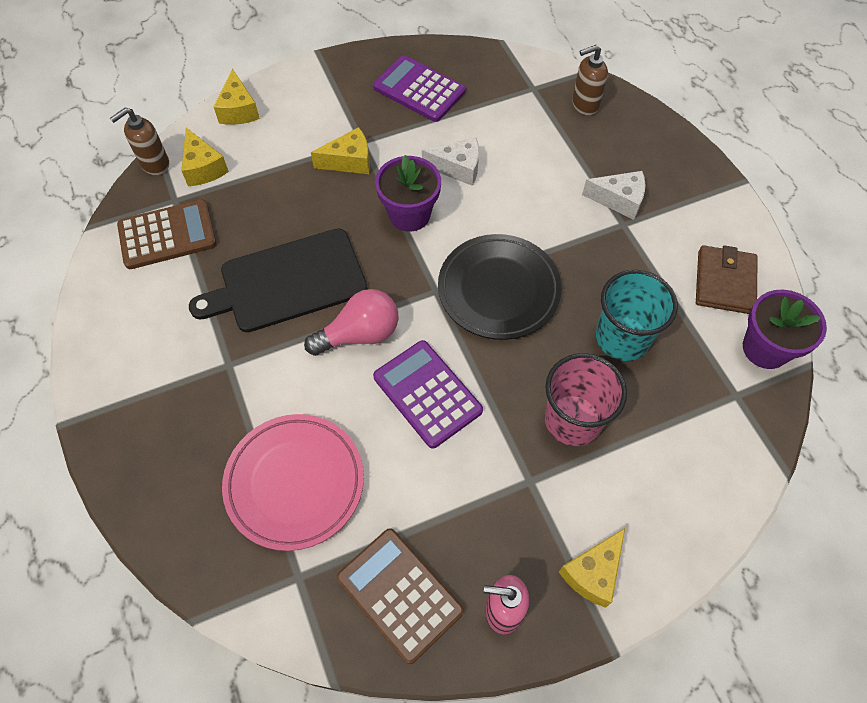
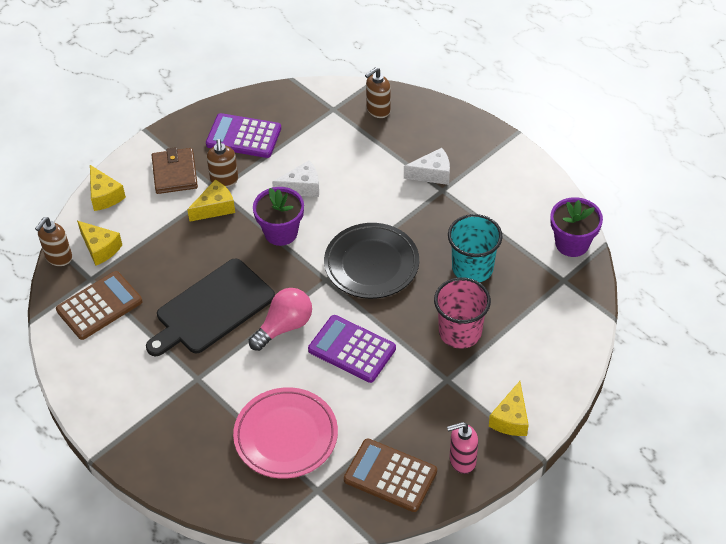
camera: 20 degrees left, 10 degrees down
(374, 133) = (224, 180): none -> brown soap dispenser
(724, 282) = (529, 208): brown wallet -> brown wallet (175, 173)

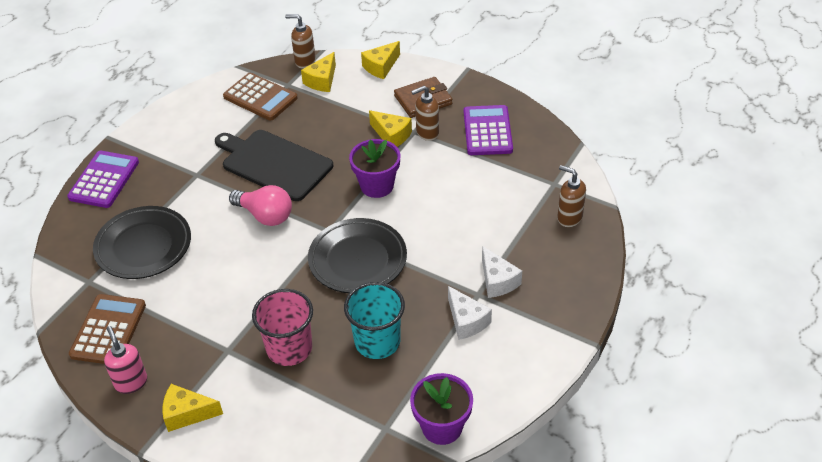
camera: 75 degrees right, 5 degrees down
(286, 436) = (143, 246): pink plate -> black plate
(302, 187) = (439, 186): white cheese -> white cheese (466, 321)
(352, 349) = (249, 269): purple calculator -> purple calculator (104, 180)

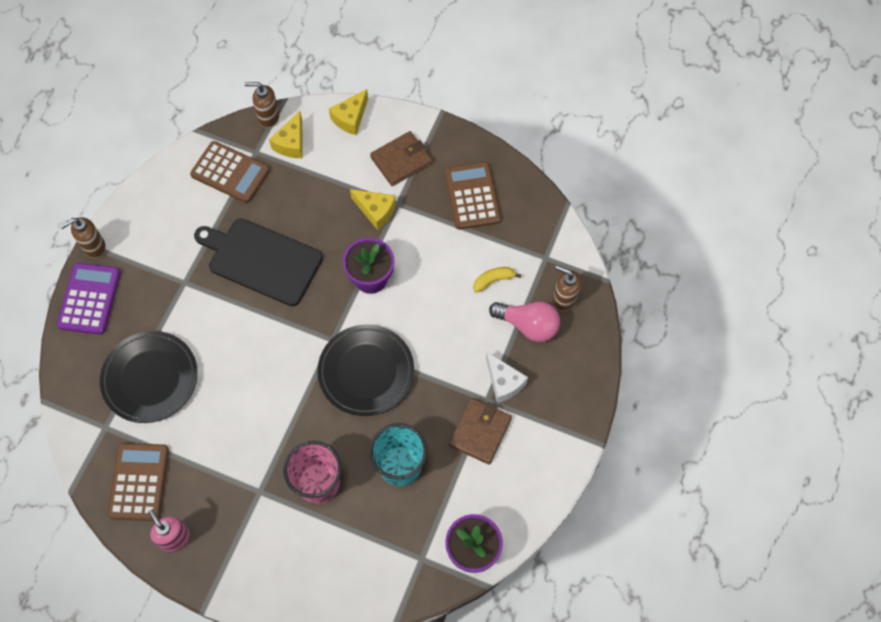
camera: 10 degrees left, 20 degrees up
(187, 414) = (236, 566): yellow cheese -> none
(265, 215) = (265, 327): pink light bulb -> pink light bulb (528, 325)
(427, 133) = (411, 204): brown soap dispenser -> brown soap dispenser (94, 247)
(466, 321) = (480, 432): white cheese -> brown wallet
(487, 131) = (472, 196): purple calculator -> brown calculator
(499, 197) = (493, 280): none -> yellow banana

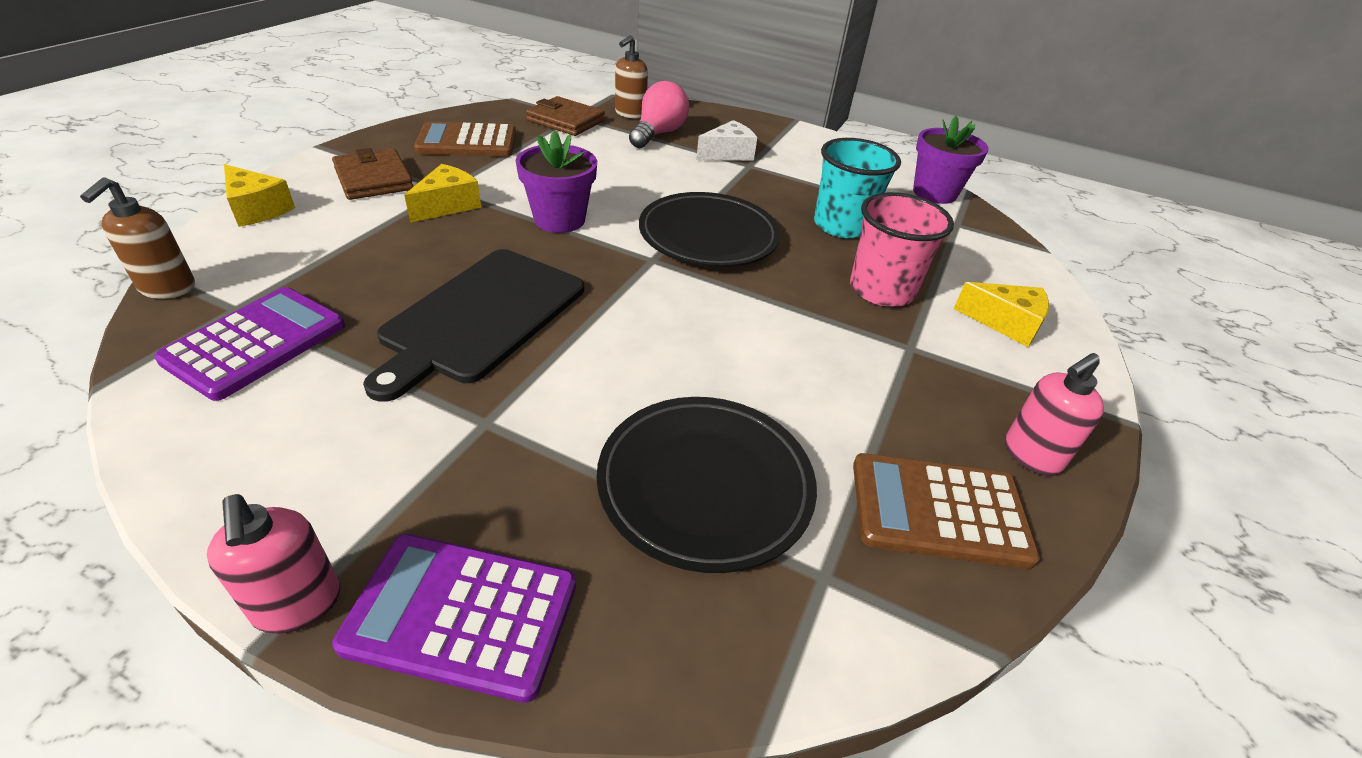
camera: 90 degrees left, 25 degrees down
(94, 247) = (298, 605): brown soap dispenser -> pink soap dispenser
(230, 172) = (256, 343): brown calculator -> purple calculator
(291, 143) = (253, 267): yellow cheese -> yellow cheese (1005, 323)
(480, 432) = (790, 173): brown wallet -> brown wallet (565, 121)
(493, 280) = (594, 144): yellow banana -> none

